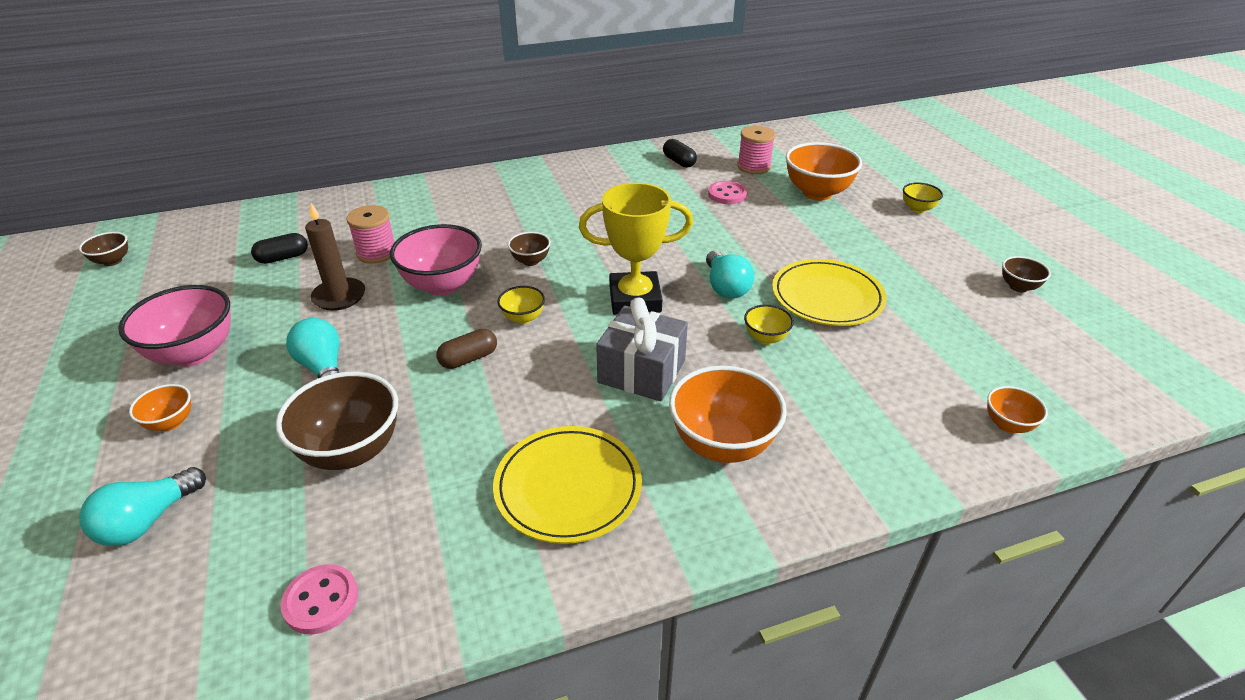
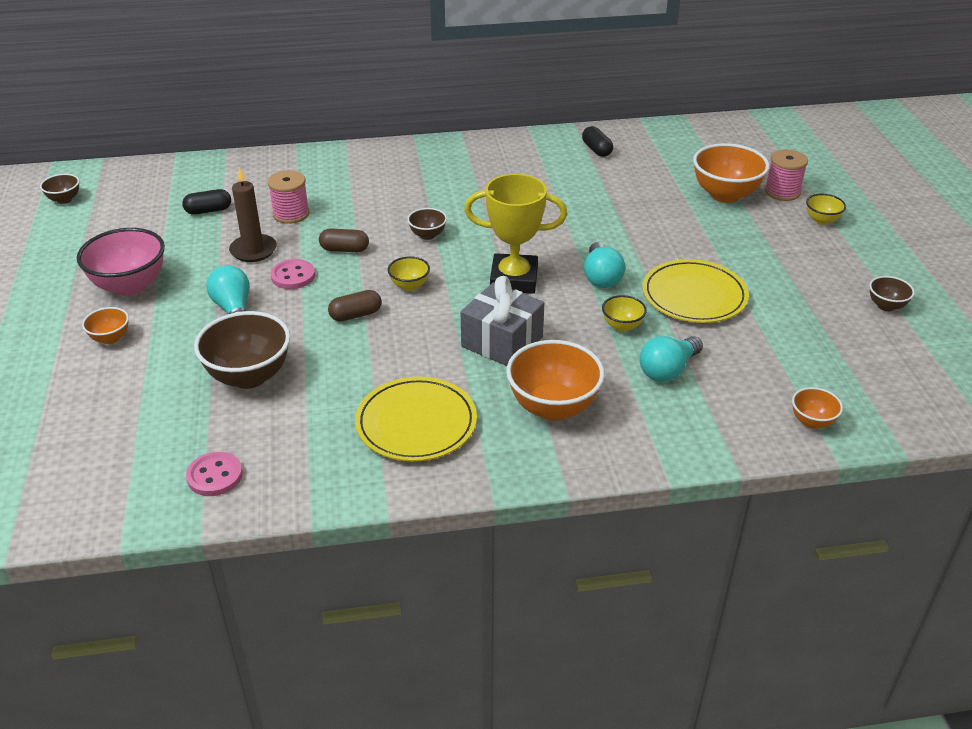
camera: 10 degrees right, 0 degrees up
(148, 521) = (92, 407): turquoise light bulb -> turquoise light bulb (668, 370)
(443, 285) = (344, 249): pink bowl -> brown capsule
(727, 194) = (634, 188): pink button -> pink button (293, 276)
(754, 167) = (671, 161): pink spool -> pink spool (782, 192)

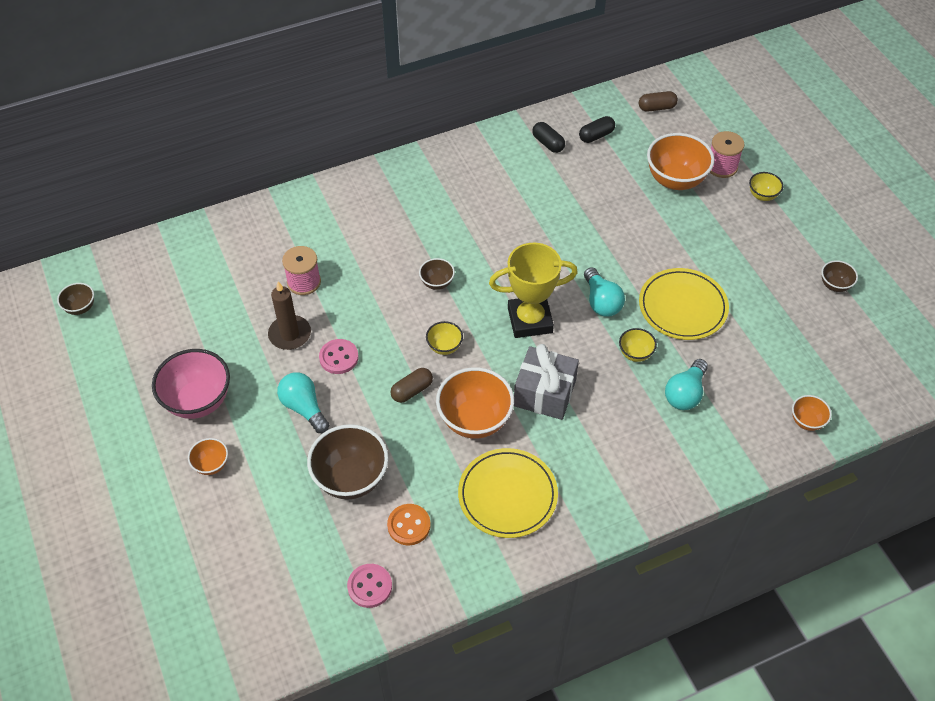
camera: 15 degrees left, 15 degrees up
(208, 210) = (225, 293): black capsule -> black capsule (596, 136)
(289, 429) = (409, 525): none -> orange button
(344, 249) = (371, 316): brown capsule -> brown capsule (656, 108)
(553, 407) = (608, 453): orange bowl -> orange bowl (474, 420)

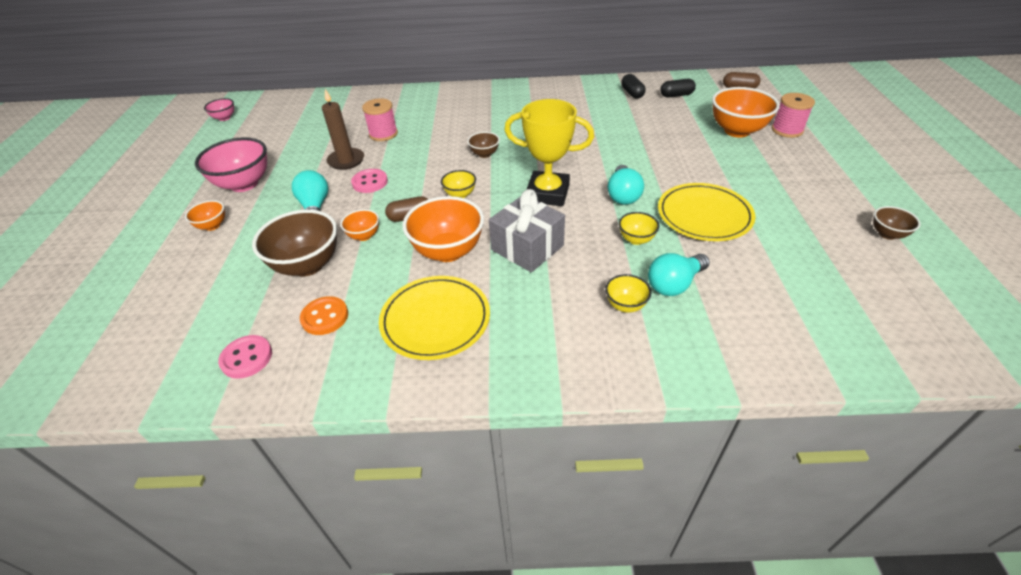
camera: 25 degrees right, 10 degrees down
(80, 308) = (224, 118): brown bowl -> pink bowl
(762, 195) = (823, 155): yellow bowl -> yellow bowl (625, 305)
(806, 421) = (816, 348): orange bowl -> orange bowl (364, 236)

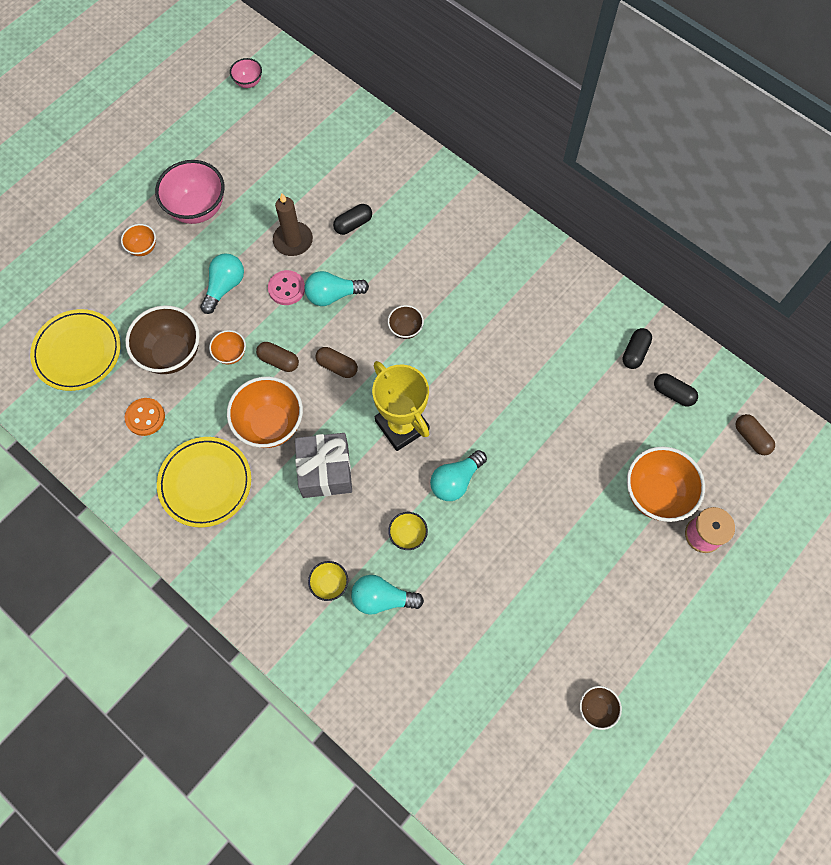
camera: 40 degrees right, 25 degrees up
(246, 358) = (79, 413): pink button -> none
(383, 134) = (353, 224): pink spool -> black capsule
(410, 167) = (333, 295): none -> turquoise light bulb
(460, 194) = (337, 366): yellow bowl -> brown capsule
(704, 215) = (487, 560): yellow plate -> yellow plate (77, 352)

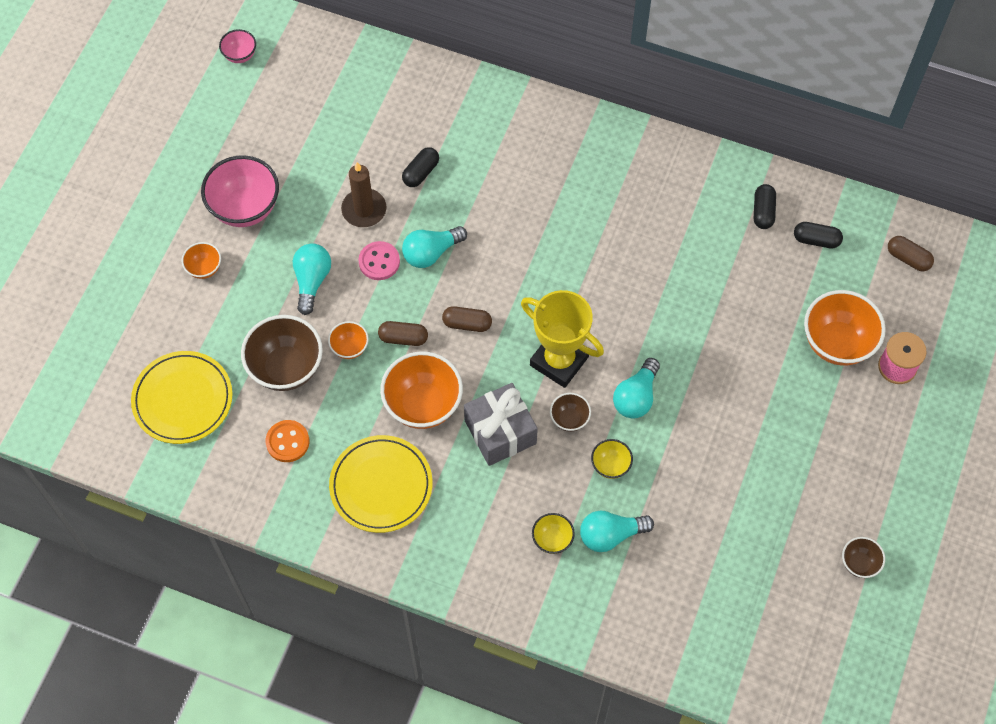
camera: 20 degrees left, 5 degrees down
(405, 329) = (522, 263): brown bowl -> brown bowl (569, 419)

